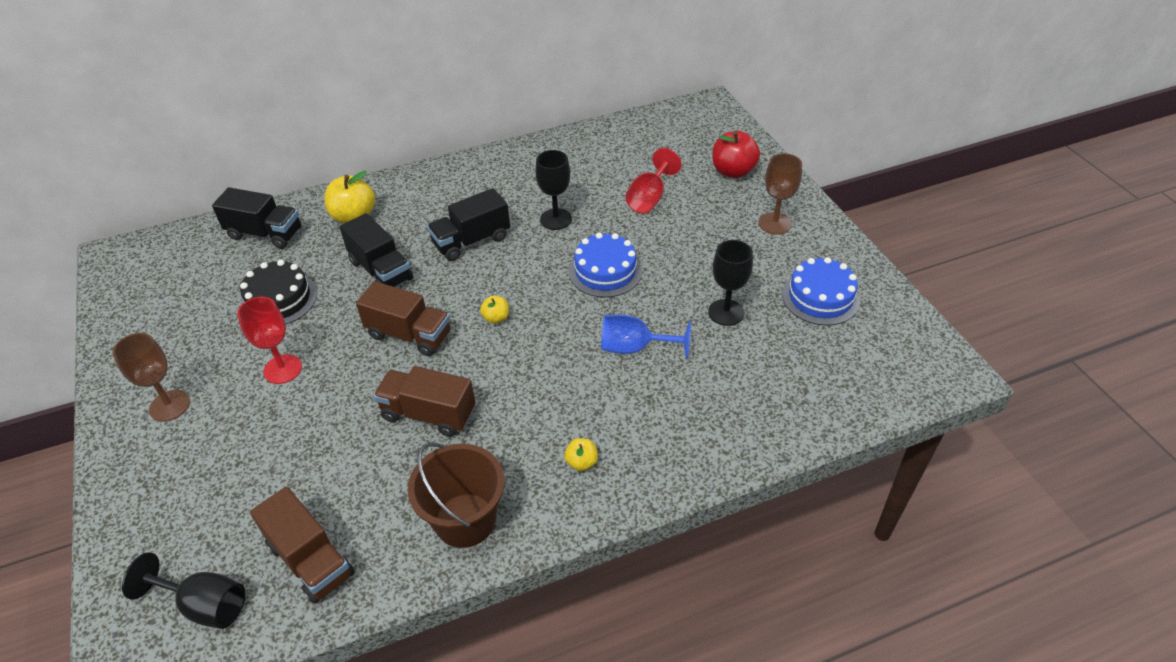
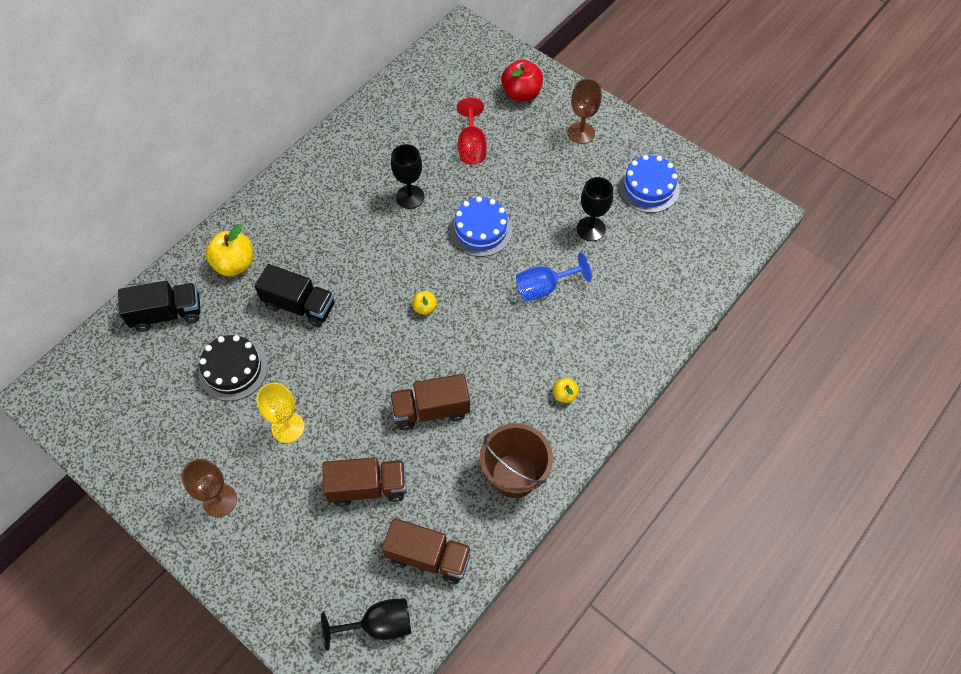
camera: 30 degrees left, 15 degrees up
(283, 369) = (288, 427): red goblet -> yellow goblet
(409, 335) = (367, 352): brown truck -> brown truck (368, 487)
(471, 241) = (355, 246): black truck -> none

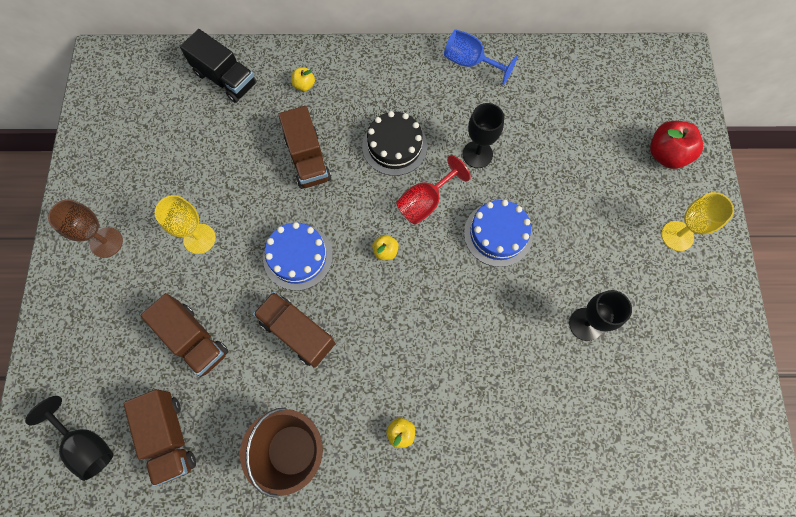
camera: 50 degrees right, 10 degrees up
(233, 369) = (216, 160): black cake -> black cake (394, 146)
(235, 264) = (304, 85): yellow apple -> yellow apple, size x0.52
(299, 305) = (308, 159): black truck -> brown truck
(471, 146) = (572, 160): red goblet -> red goblet (425, 202)
(544, 288) = (489, 331): blue goblet -> blue goblet (470, 62)
(581, 133) = (677, 236): brown goblet -> yellow goblet
(648, 187) = (679, 341): blue cake -> blue cake (298, 257)

